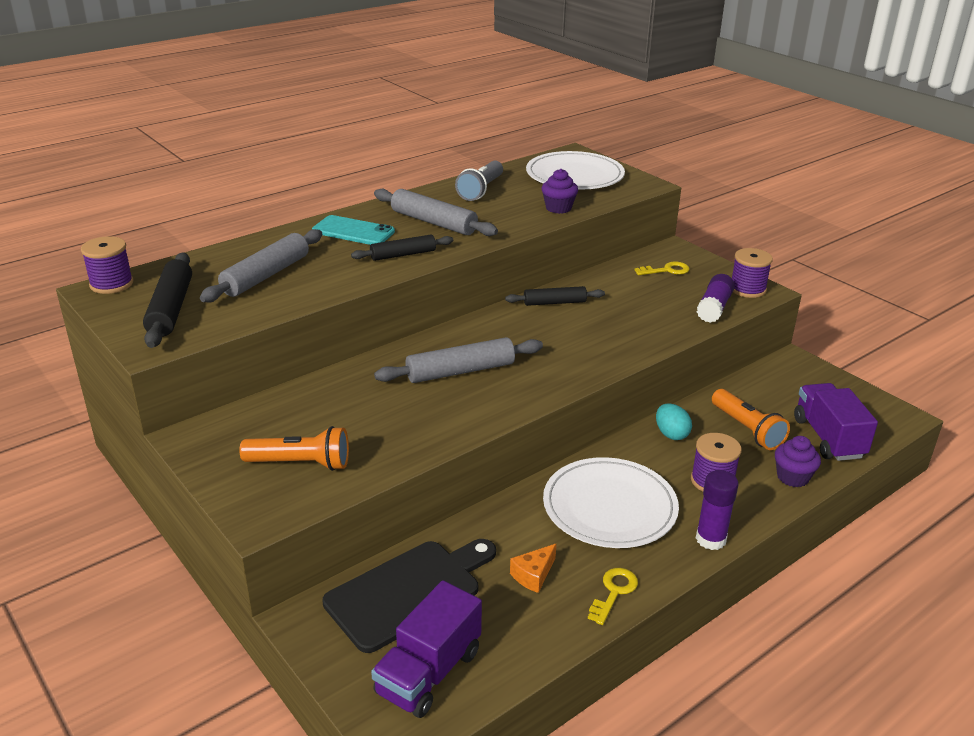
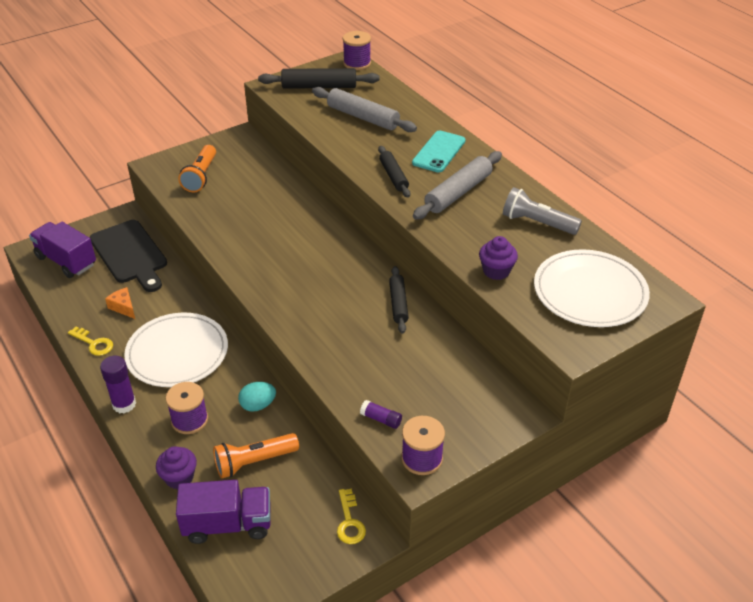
camera: 95 degrees right, 10 degrees up
(460, 371) = (292, 243): grey rolling pin -> none
(666, 270) = (467, 396): yellow key -> yellow key (349, 522)
(714, 308) = (381, 419): purple glue stick -> purple glue stick, size x0.60

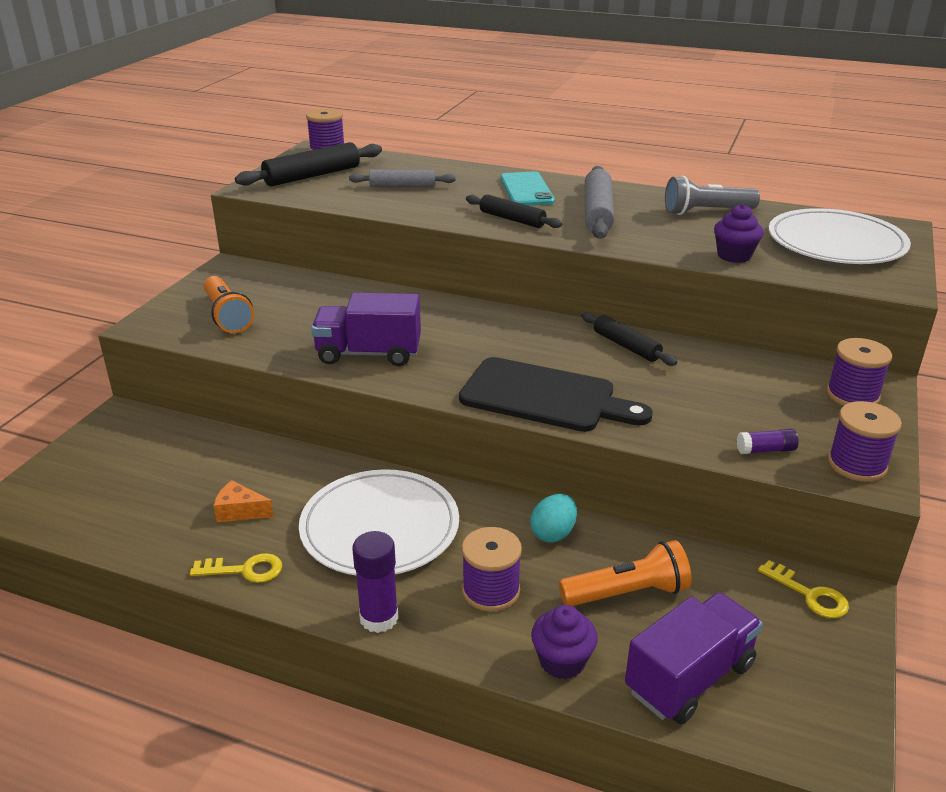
camera: 35 degrees left, 10 degrees down
(66, 261) = (84, 496): purple truck -> purple truck (369, 354)
(130, 254) = (178, 452): black cutting board -> black cutting board (545, 397)
(254, 462) = (627, 593): orange flashlight -> orange flashlight turned 135 degrees counterclockwise
(363, 117) = (402, 186): grey rolling pin -> grey rolling pin, size x0.65
(493, 412) = (852, 395): none -> purple spool

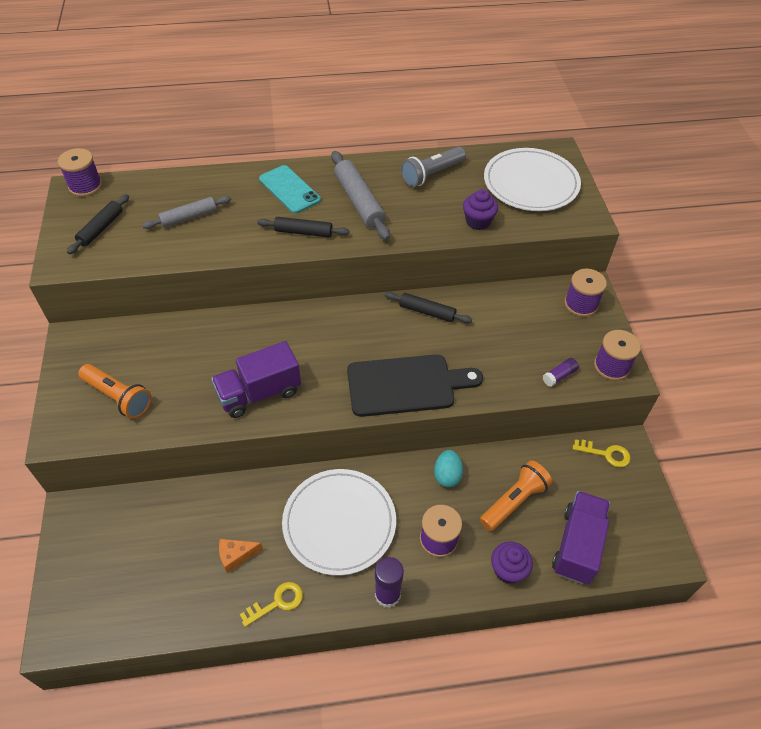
camera: 30 degrees left, 20 degrees up
(312, 176) = (101, 228): black rolling pin -> black rolling pin, size x0.65

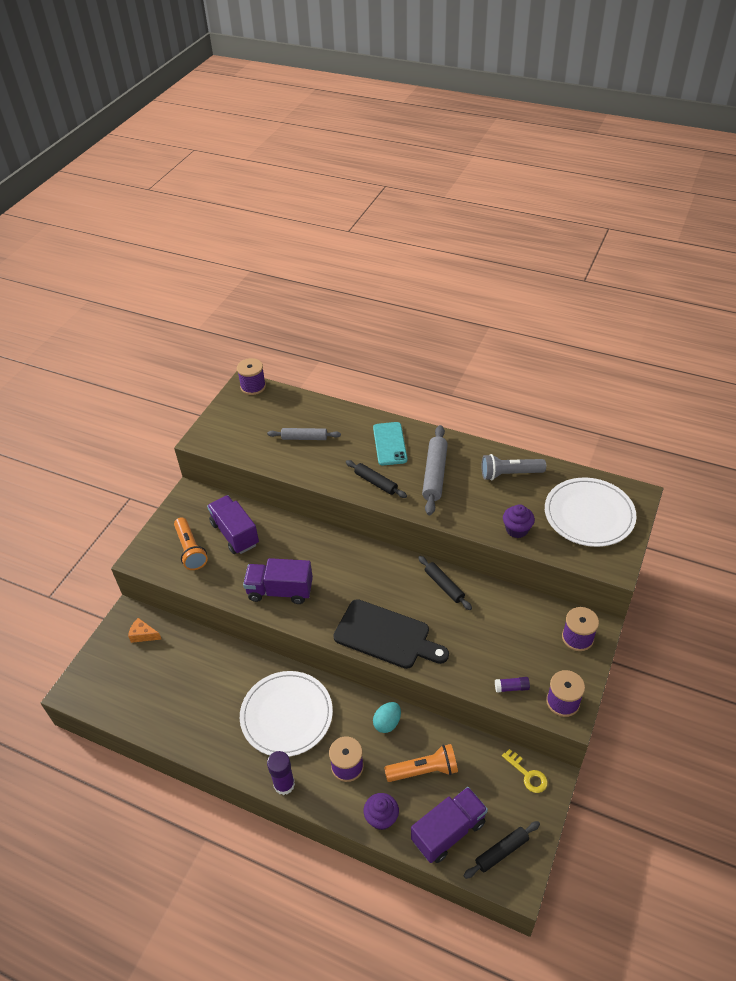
camera: 35 degrees right, 5 degrees down
(101, 228) = (242, 423): black rolling pin -> black rolling pin (501, 851)
(161, 357) = (235, 534): none -> purple truck
(236, 556) = (205, 700): orange cheese -> orange cheese (143, 635)
(277, 602) = (210, 747): yellow key -> none

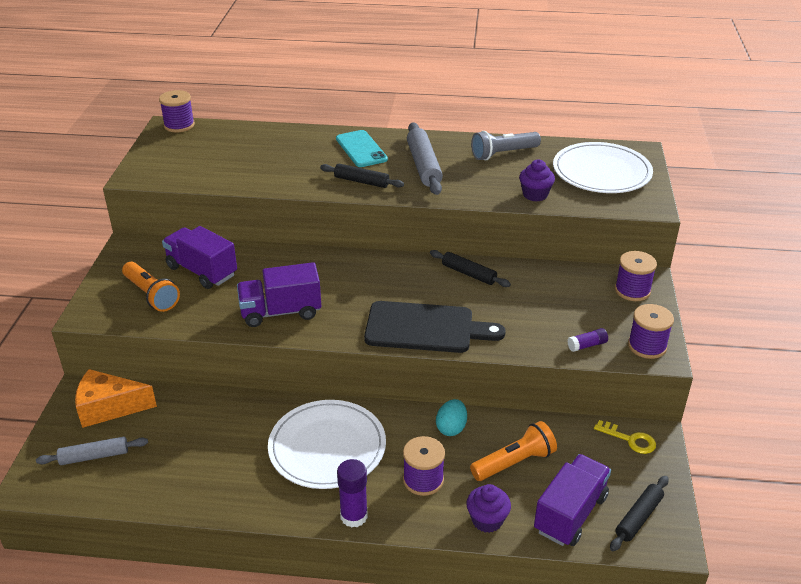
camera: 20 degrees left, 10 degrees down
(143, 635) = (109, 407): orange cheese -> orange cheese, size x1.83
(304, 438) = (260, 158): grey rolling pin -> grey rolling pin (94, 456)

